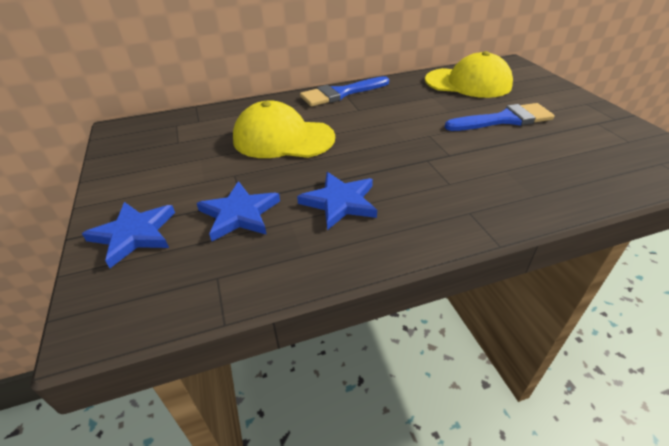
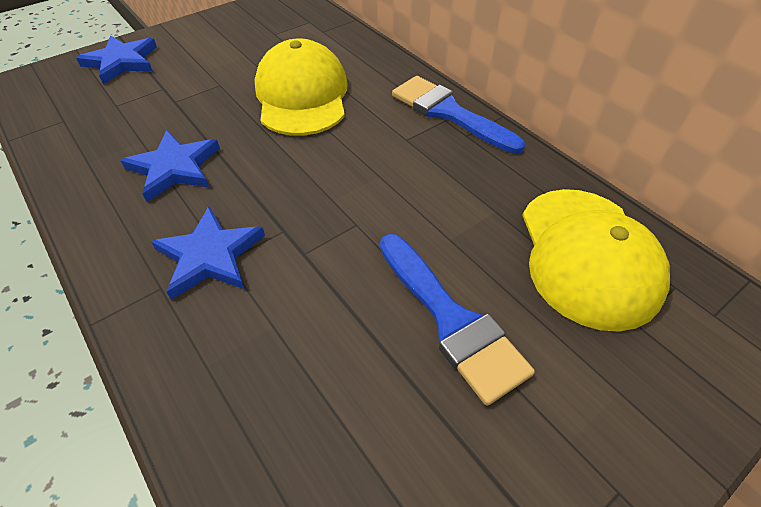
camera: 70 degrees right, 10 degrees up
(239, 214) = (151, 106): blue star -> blue star (210, 256)

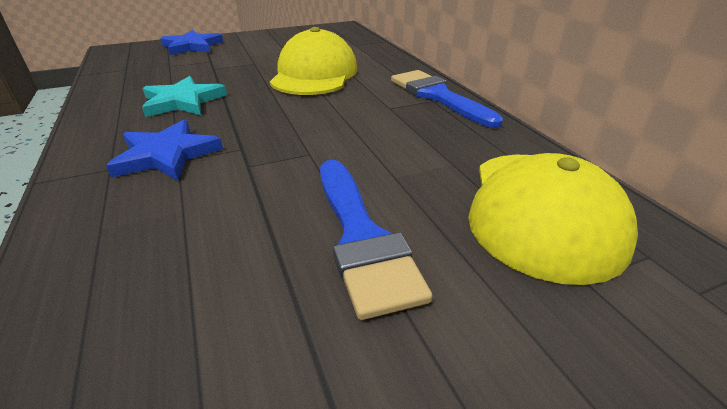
camera: 15 degrees right, 15 degrees down
(174, 168) = (183, 101): blue star -> turquoise star

